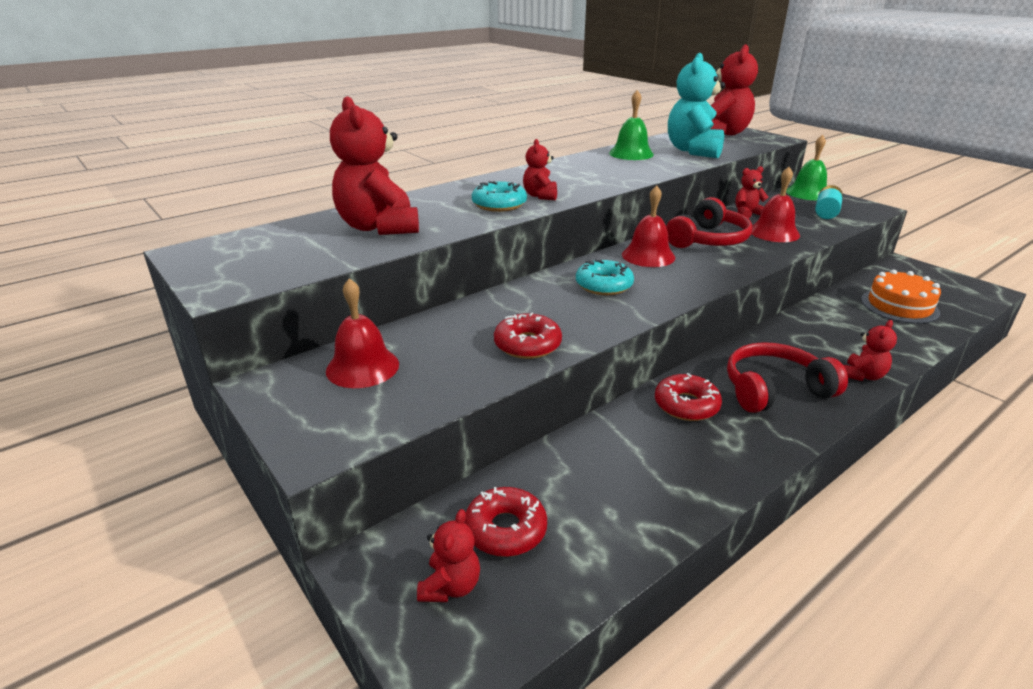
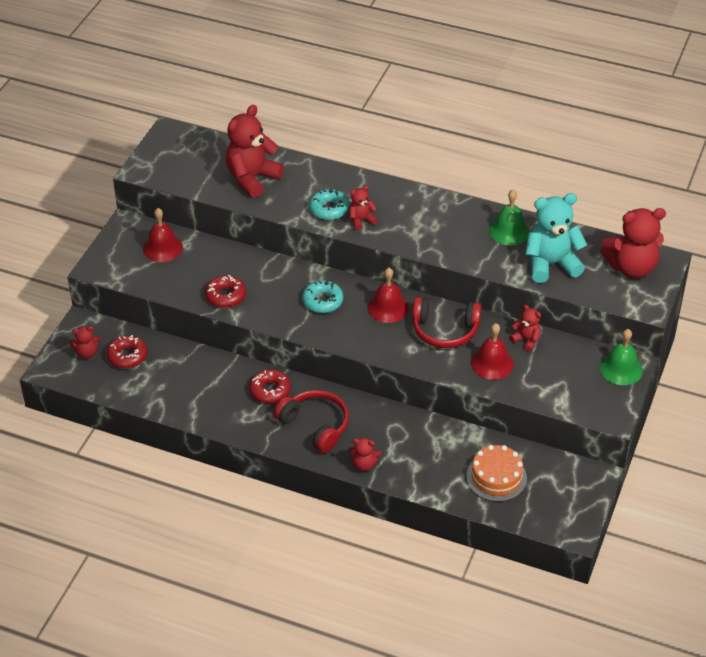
camera: 60 degrees right, 15 degrees up
(826, 212) = (572, 387): turquoise battery -> none

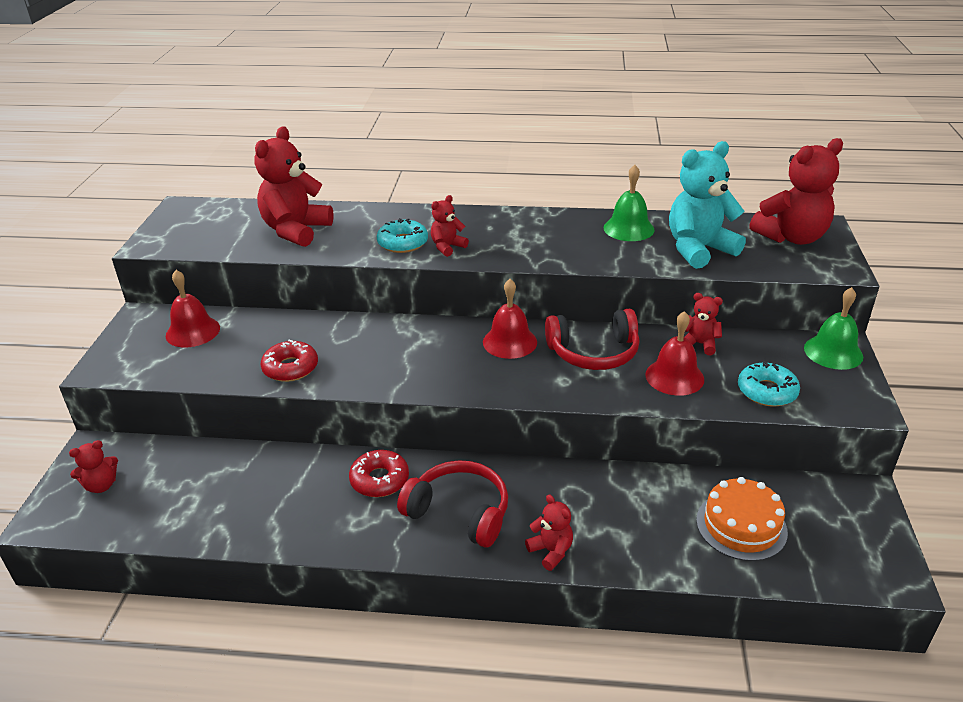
camera: 15 degrees left, 10 degrees down
(127, 356) = (162, 477): red donut -> none
(322, 301) = (423, 350): turquoise donut -> turquoise donut (767, 391)
(364, 464) = (551, 551): red teddy bear -> red teddy bear turned 120 degrees counterclockwise

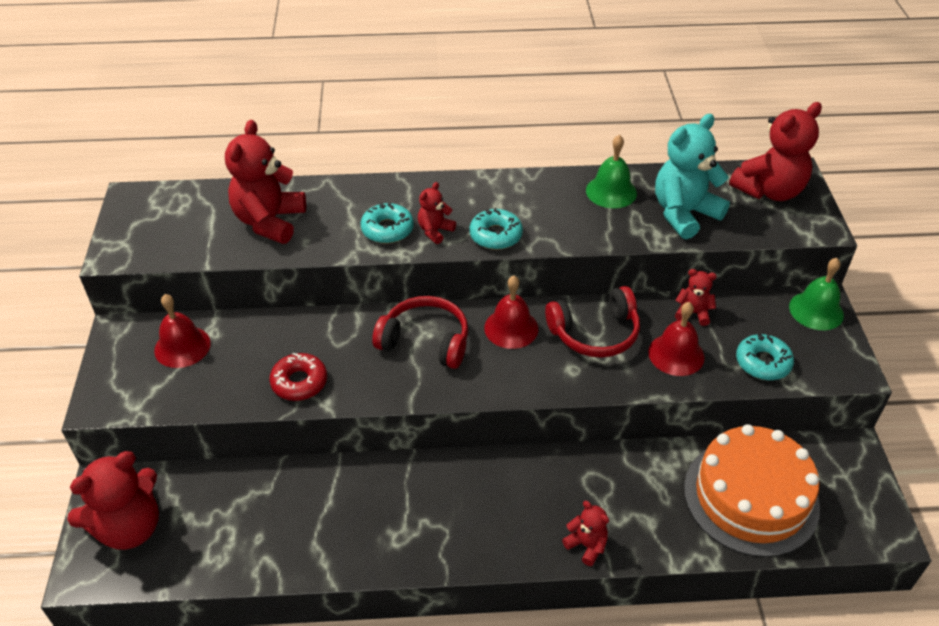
camera: 10 degrees left, 10 degrees up
(101, 485) = (129, 527): red teddy bear -> red teddy bear, size x2.01
(379, 480) = (408, 487): red donut -> none
(459, 512) = (493, 514): red headphones -> red headphones (425, 341)
(505, 254) = (495, 235): none -> turquoise donut
(741, 526) = (751, 497): orange cake -> orange cake, size x1.65

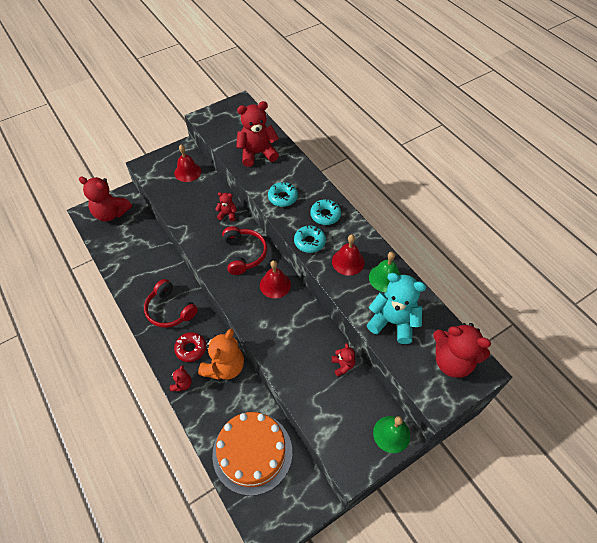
camera: 60 degrees right, 10 degrees up
(299, 382) = (191, 221): red donut -> red donut (191, 349)
(435, 231) = (295, 216): red teddy bear -> red teddy bear (227, 214)
(587, 475) = (224, 367): none -> orange teddy bear
(595, 333) = (295, 323): red headphones -> red headphones (170, 310)
(676, 354) = (304, 369): red bell -> red bell (348, 261)
(763, 362) = (326, 417): turquoise donut -> turquoise donut (325, 215)

